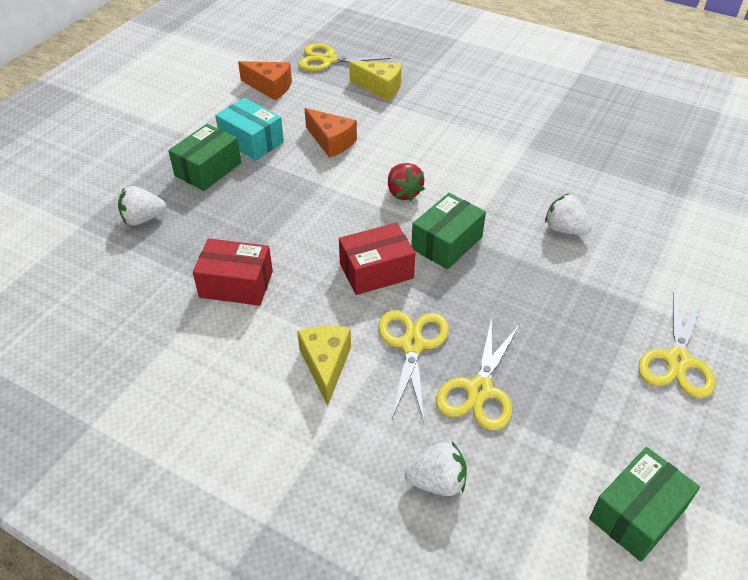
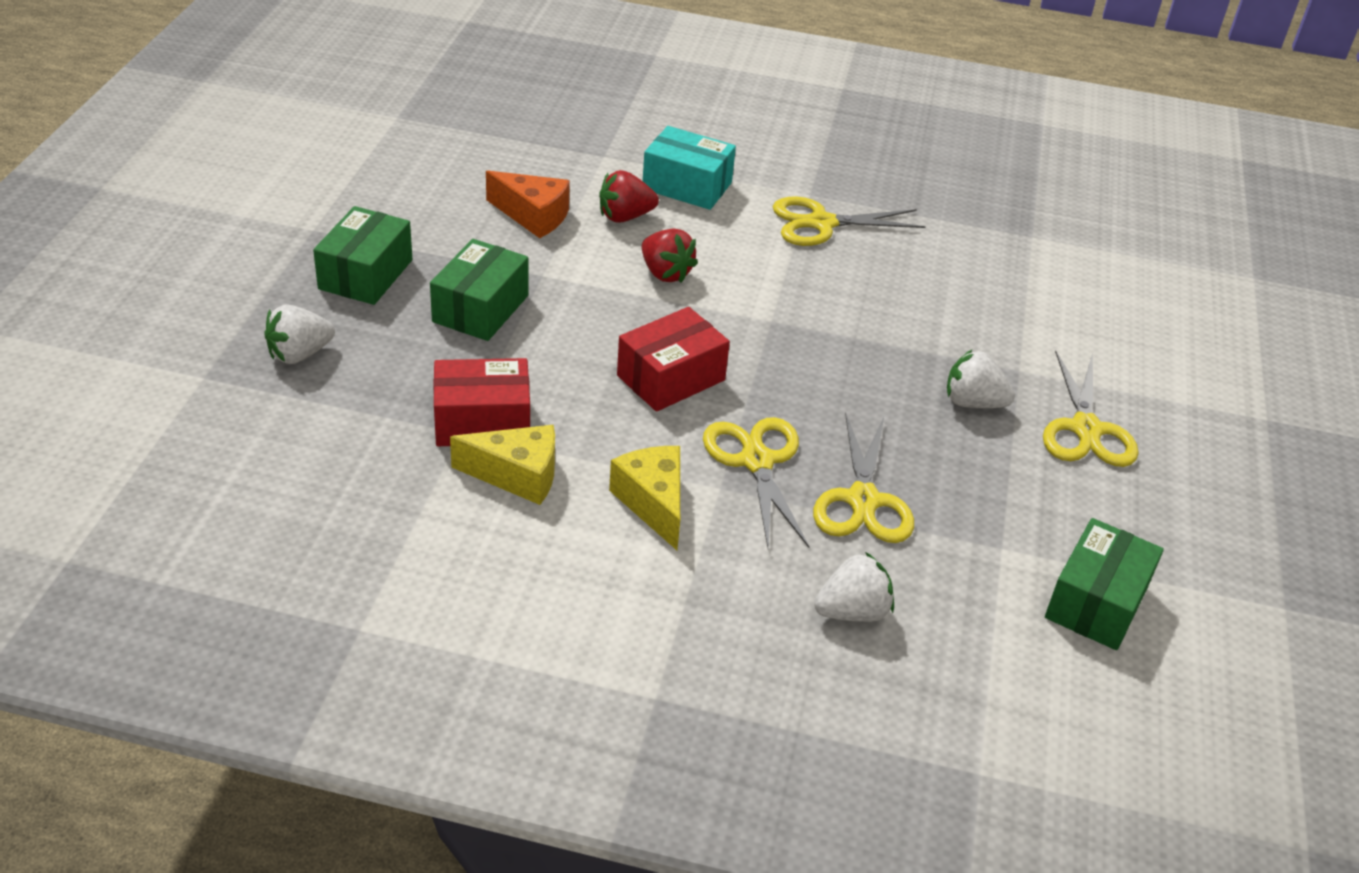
camera: 20 degrees left, 5 degrees down
(251, 141) = (413, 228): turquoise box -> turquoise box (687, 186)
(270, 87) = (406, 148): orange cheese -> none
(328, 60) = (477, 101): yellow scissors -> yellow scissors (821, 223)
(380, 88) = (572, 134): yellow cheese -> yellow cheese (517, 475)
(392, 149) = (625, 217): none -> red strawberry
(447, 243) = (751, 330): green box -> green box (480, 309)
(564, 229) = (896, 294): white strawberry -> white strawberry (973, 402)

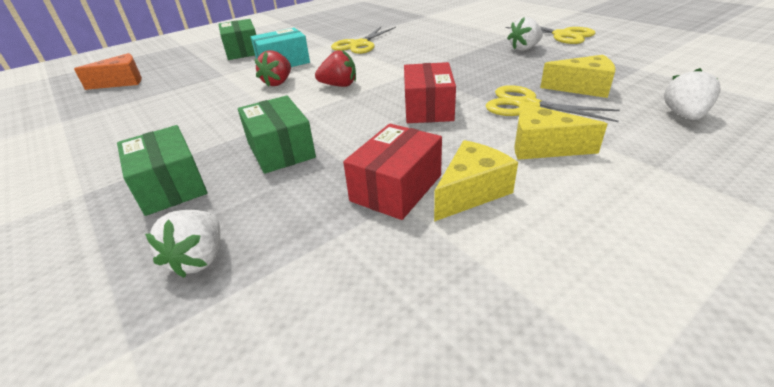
camera: 45 degrees left, 5 degrees down
(533, 216) = (230, 106): orange cheese -> orange cheese (122, 82)
(863, 500) = (582, 88): yellow scissors -> yellow cheese
(1096, 602) = (692, 60): green box -> green box (243, 51)

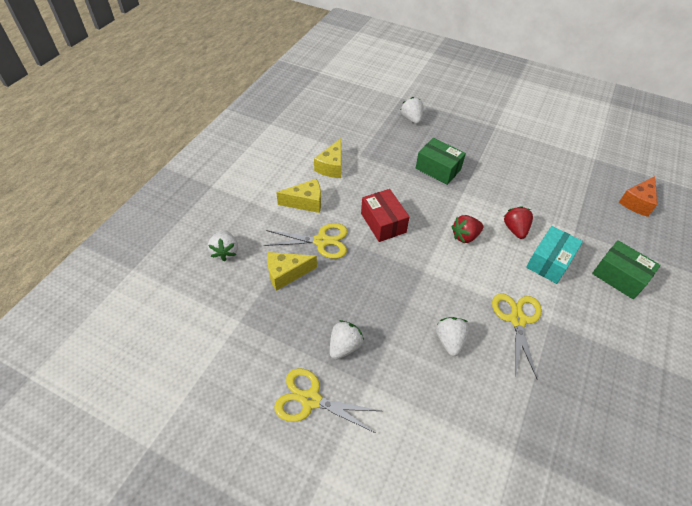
camera: 150 degrees right, 15 degrees up
(170, 186) = (463, 139): green box -> none
(396, 188) = (364, 161): red box -> none
(427, 43) = (449, 341): none -> white strawberry

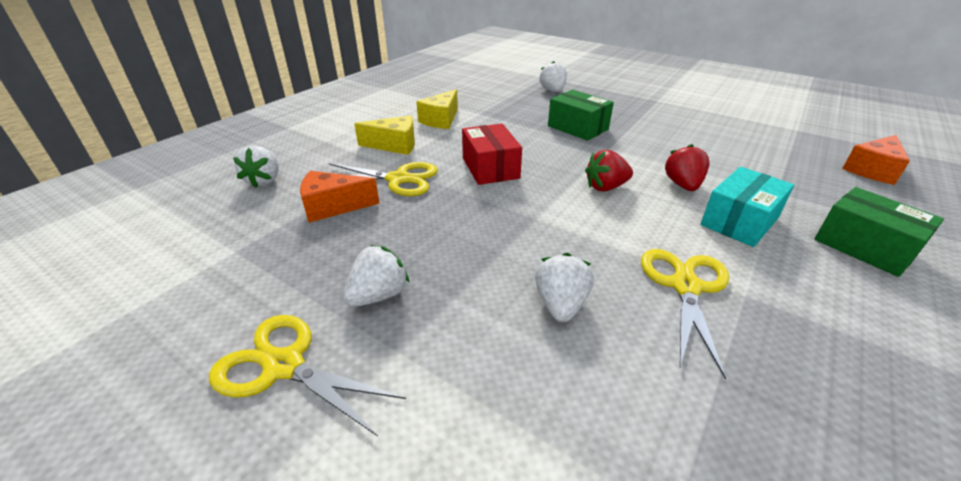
camera: 10 degrees right, 15 degrees down
(286, 274) = (333, 207): yellow cheese -> orange cheese

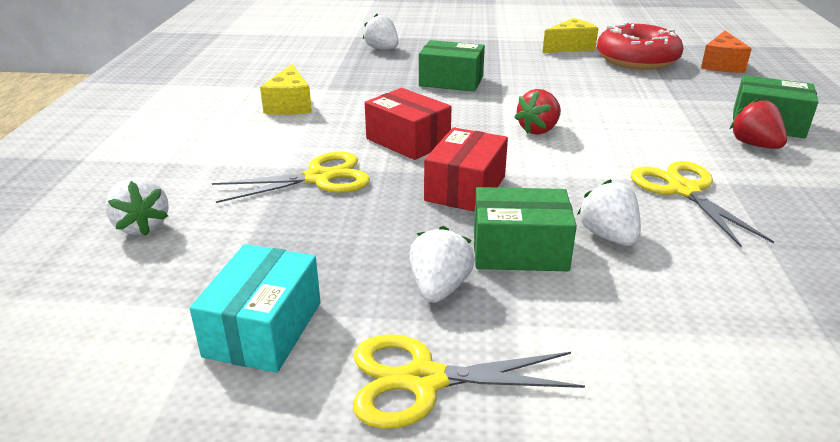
camera: 30 degrees left, 5 degrees down
(333, 207) = (276, 227): orange cheese -> none
(394, 145) = (267, 145): yellow cheese -> yellow cheese (570, 47)
(472, 288) = (519, 250): none -> green box
(489, 220) = (465, 188): none -> red box
(682, 185) = (600, 111): red strawberry -> red strawberry (754, 145)
(739, 221) = (671, 129): turquoise box -> turquoise box (263, 329)
(776, 145) = (637, 60): none -> red donut

